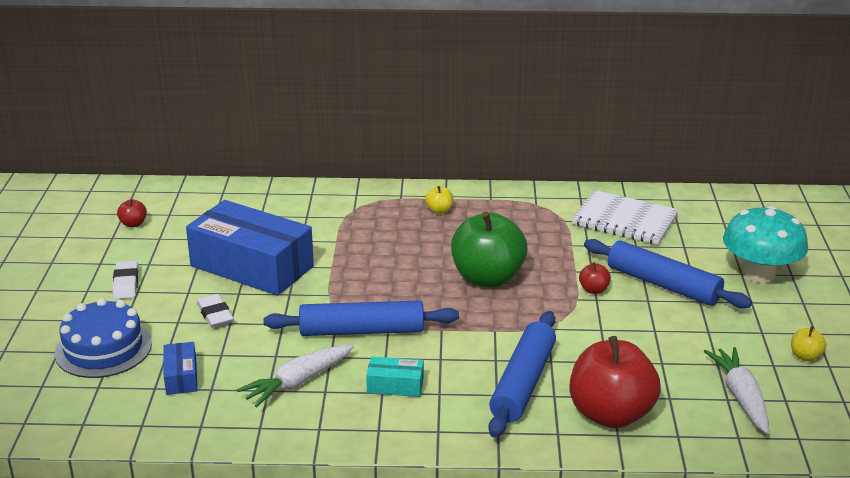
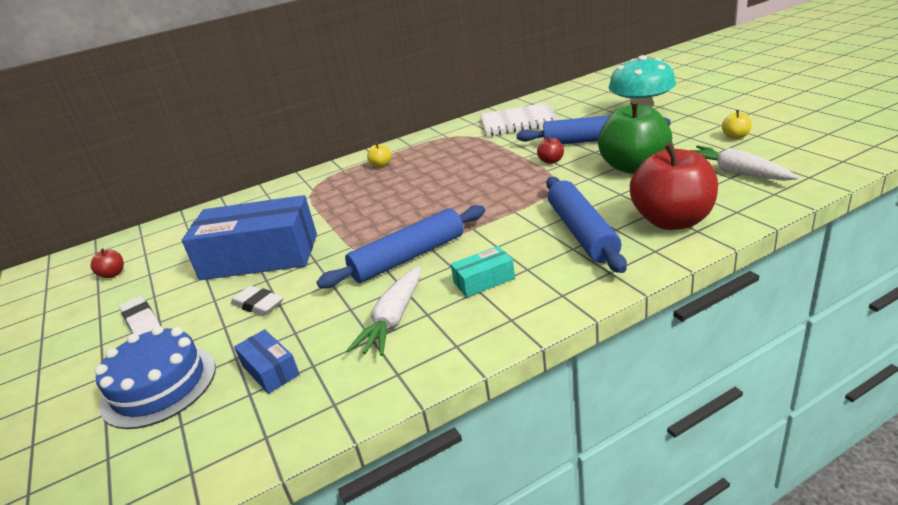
camera: 25 degrees left, 0 degrees up
(487, 278) = (467, 185): green apple -> green apple (634, 167)

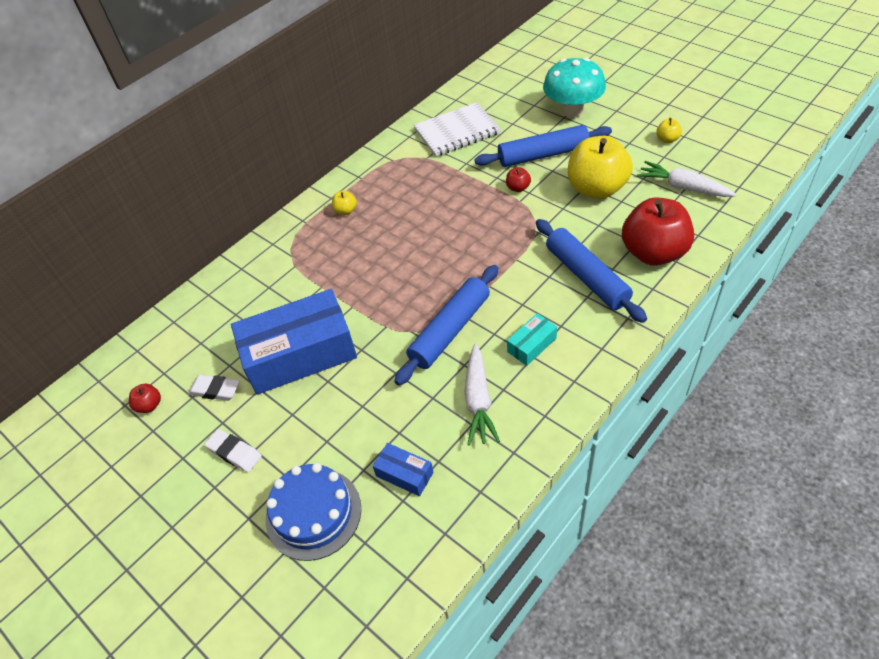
camera: 20 degrees left, 20 degrees up
(258, 305) = (342, 411): white eraser -> white eraser (215, 390)
(634, 167) = (596, 189): green apple -> yellow apple

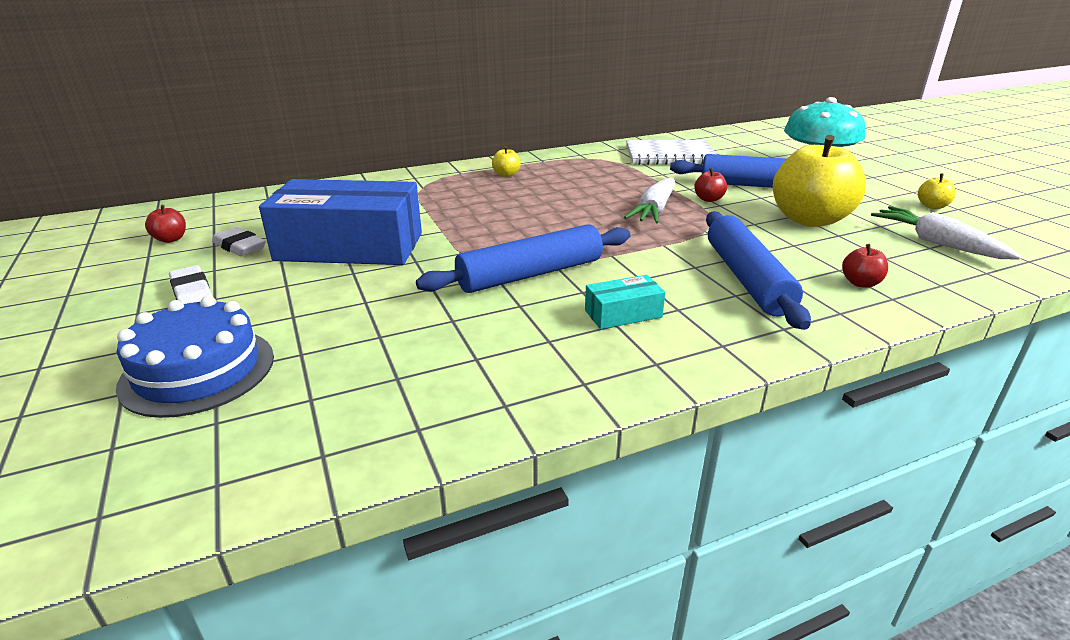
camera: 20 degrees right, 20 degrees down
(404, 474) = (342, 375): blue box -> none
(478, 400) = (506, 340): white carrot -> white carrot (654, 210)
(653, 253) = (860, 283): red apple -> red apple, size x0.41

